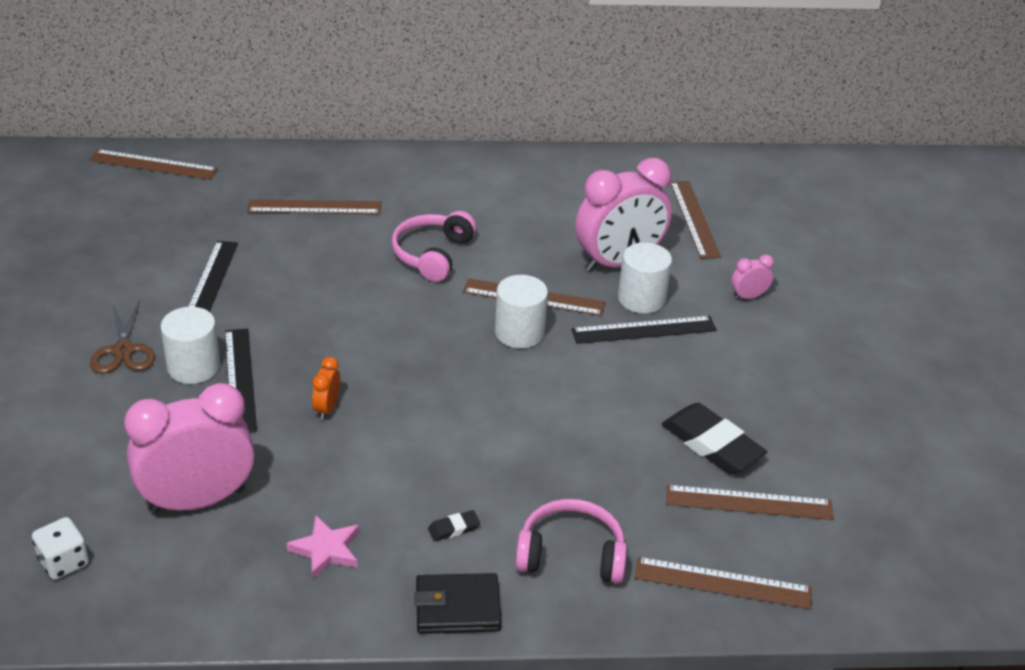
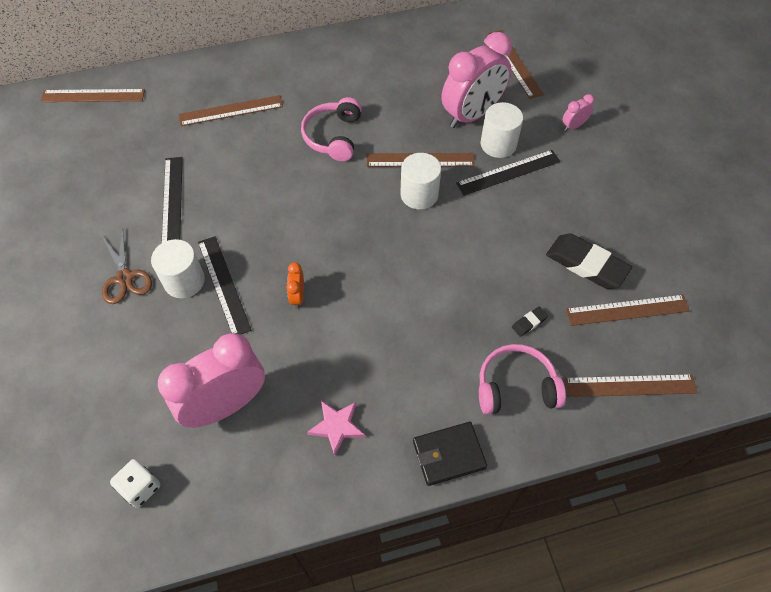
camera: 10 degrees left, 20 degrees up
(454, 528) = (425, 384): black eraser -> black eraser (529, 323)

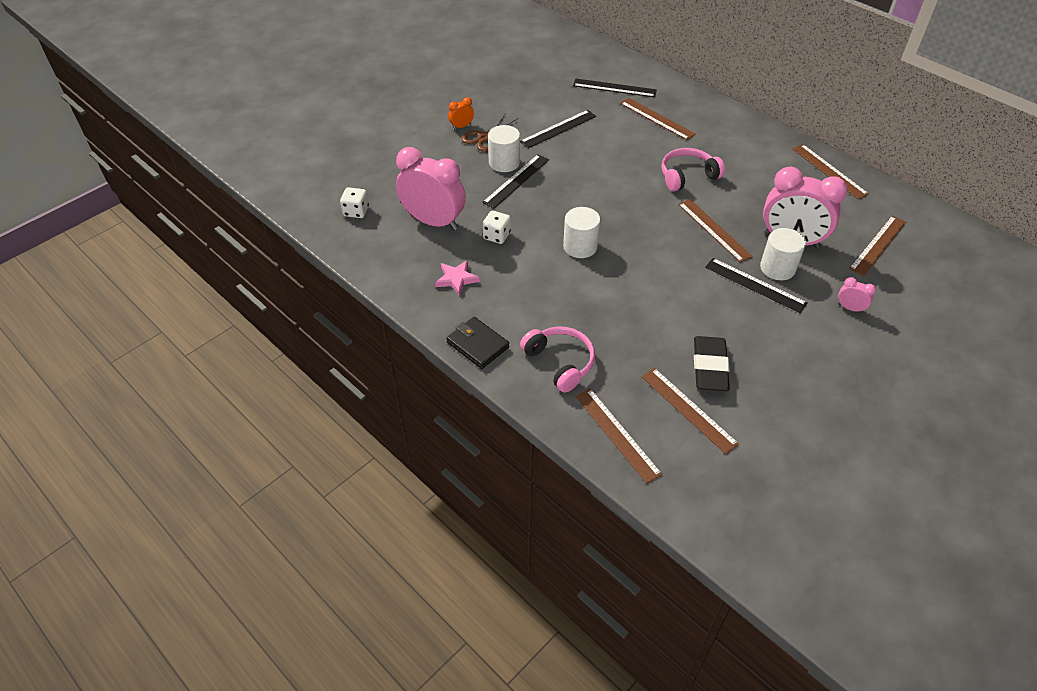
camera: 60 degrees right, 10 degrees down
(93, 96) = (604, 57): brown ruler -> brown ruler (829, 171)
(151, 116) = (614, 88): none -> black ruler
(297, 296) = (537, 218): orange clock -> orange clock (461, 126)
(297, 350) = (496, 236): none -> white dice
(419, 194) = (681, 242): white cylinder -> white cylinder (580, 246)
(529, 323) = (622, 350): black eraser -> none

